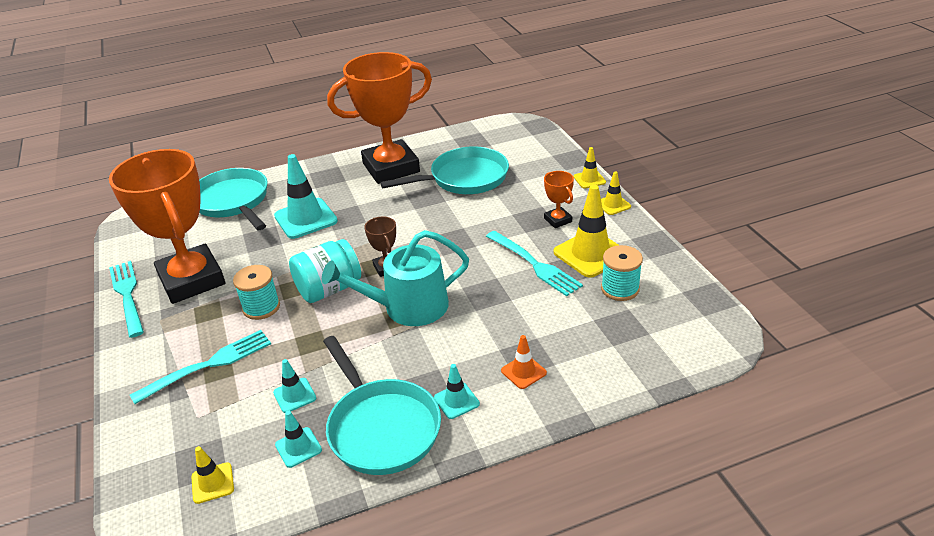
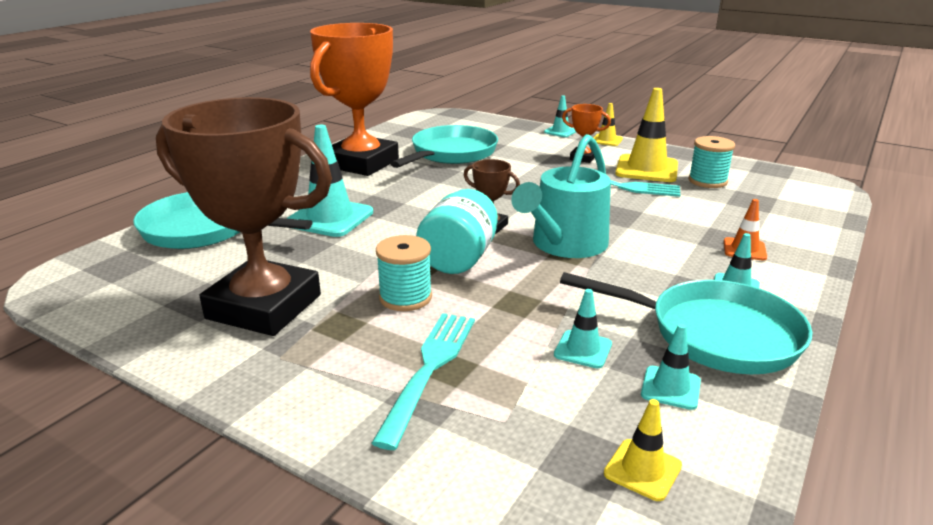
camera: 40 degrees left, 10 degrees down
(127, 295) = (183, 353): turquoise fork -> none
(192, 280) = (264, 307): orange trophy -> brown trophy
(589, 179) = (560, 131): yellow traffic cone -> turquoise traffic cone

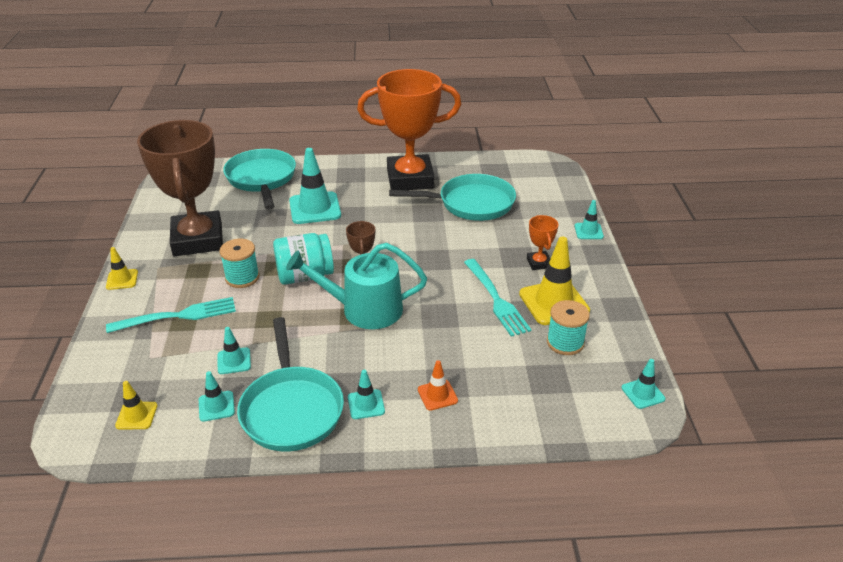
camera: 55 degrees right, 10 degrees up
(606, 140) = (599, 261): yellow traffic cone -> yellow traffic cone (122, 279)
(796, 177) = (643, 393): none -> turquoise traffic cone

